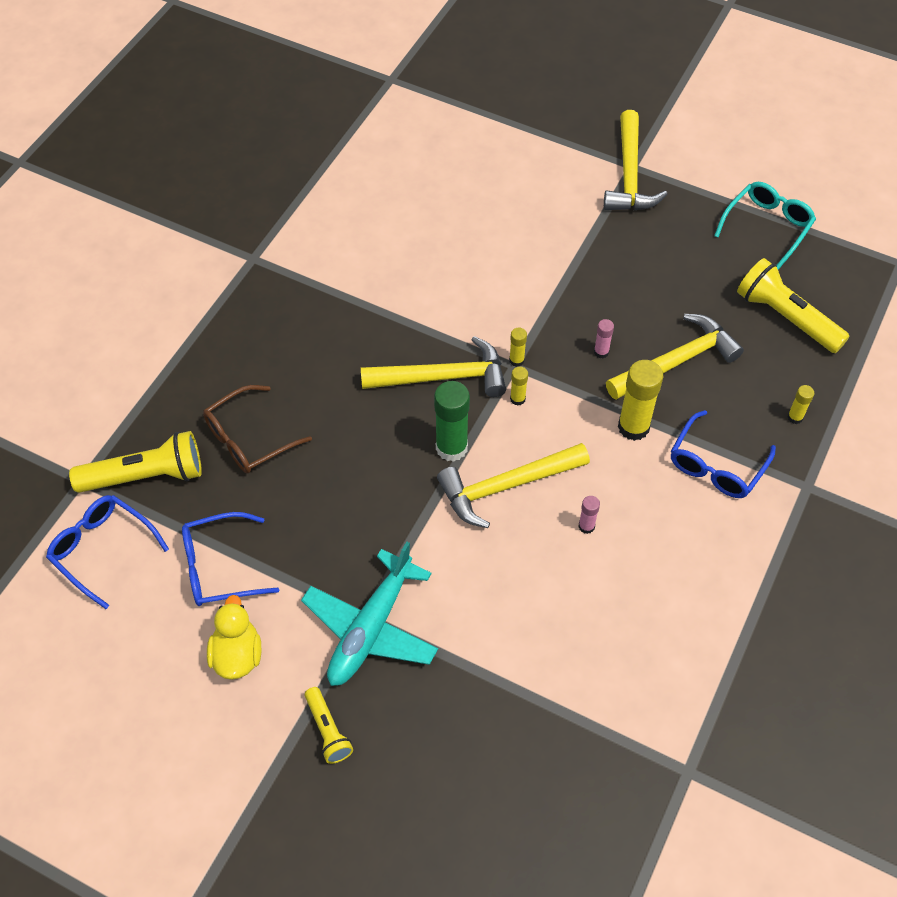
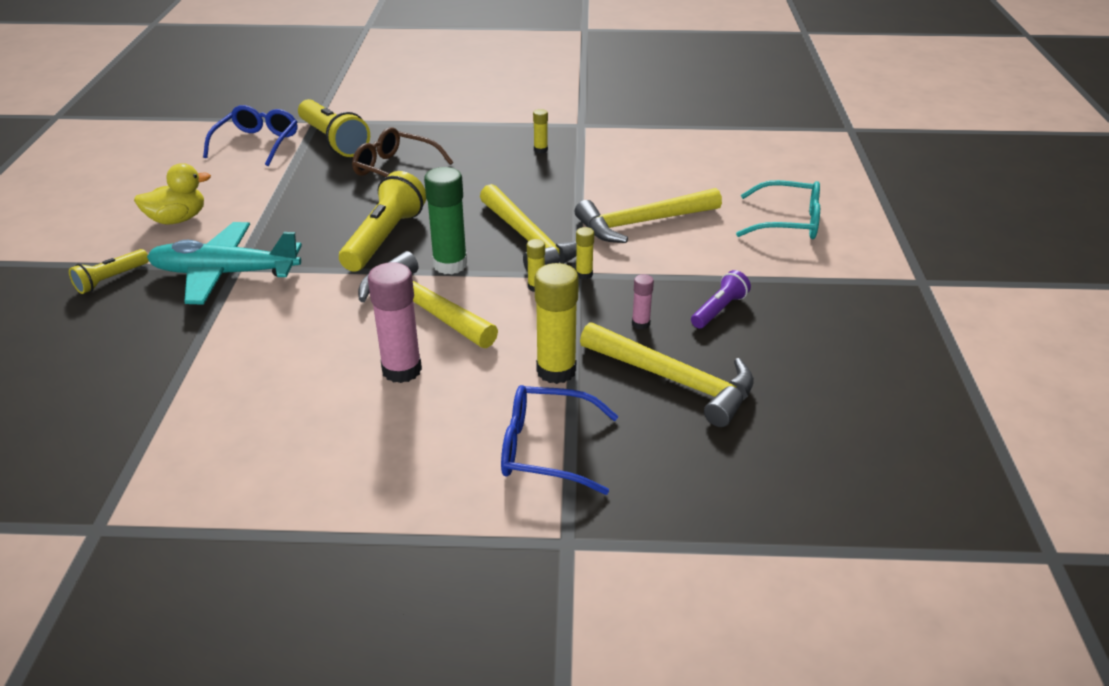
camera: 65 degrees right, 20 degrees down
(219, 567) = (261, 190): blue glasses -> none
(586, 526) = (401, 370): pink glue stick -> pink glue stick, size x2.02
(607, 297) = (719, 310): none -> purple flashlight
(629, 174) = (908, 283): yellow hammer -> yellow hammer (642, 223)
(767, 227) = (959, 405): turquoise glasses -> turquoise glasses (788, 222)
(786, 317) = (828, 457): yellow flashlight -> yellow flashlight (384, 238)
(795, 417) = (672, 504): yellow glue stick -> yellow glue stick (540, 150)

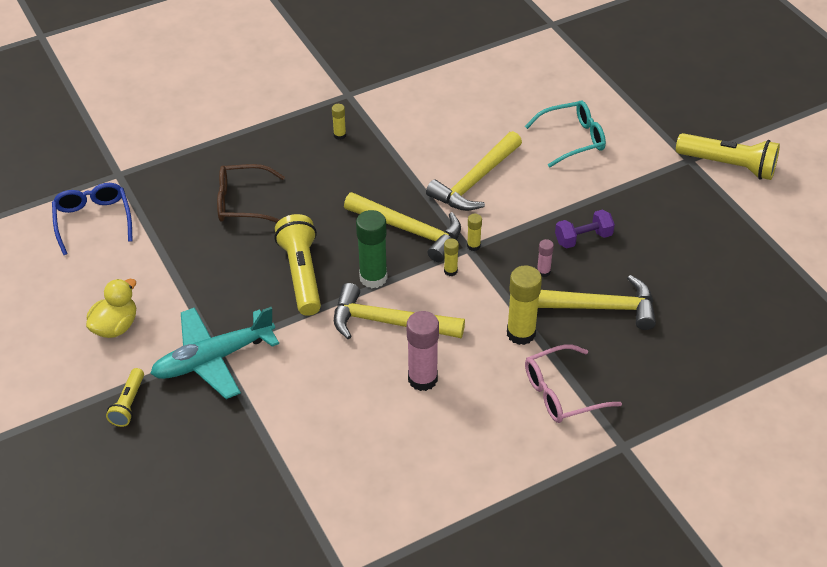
camera: 30 degrees left, 10 degrees up
(333, 141) = (158, 191): yellow flashlight -> yellow flashlight (728, 165)
(545, 449) = (561, 393): blue glasses -> pink glasses
(719, 310) = (583, 238): purple flashlight -> purple dumbbell

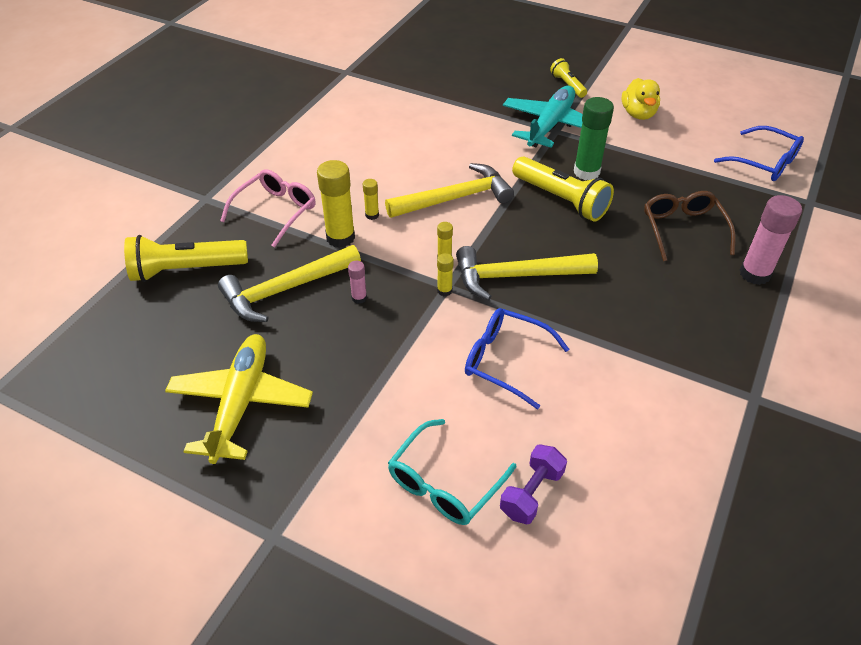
camera: 145 degrees right, 0 degrees up
(242, 202) = (683, 229): brown glasses -> brown glasses turned 60 degrees counterclockwise
(339, 135) = (694, 339): yellow glue stick -> yellow glue stick (372, 215)
(373, 278) = (503, 223): green glue stick -> green glue stick (586, 172)
(422, 379) = (392, 175): pink glue stick -> pink glue stick (754, 274)
(475, 181) = (505, 361): yellow hammer -> blue glasses
(583, 238) = (343, 352): purple dumbbell -> purple dumbbell (531, 493)
(675, 238) = (241, 403): none -> yellow plane
(728, 165) = (212, 557): yellow flashlight -> yellow flashlight (186, 270)

